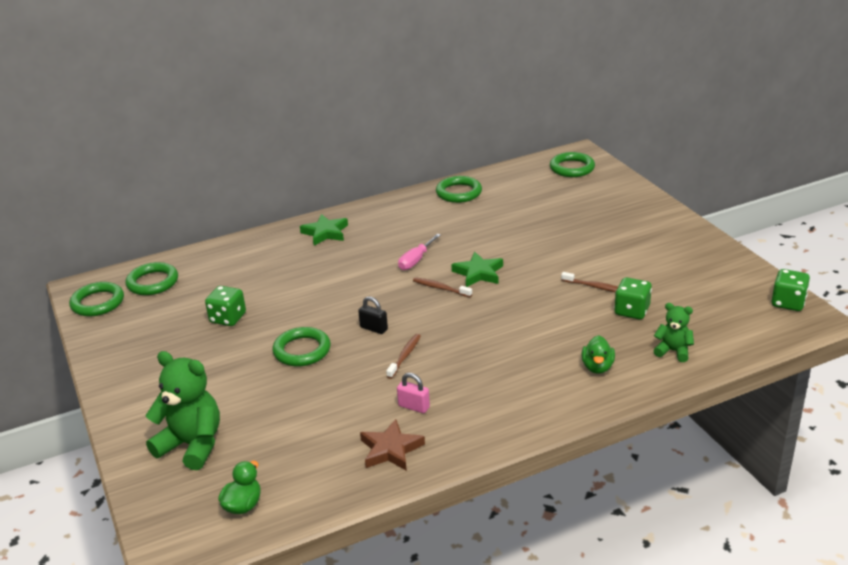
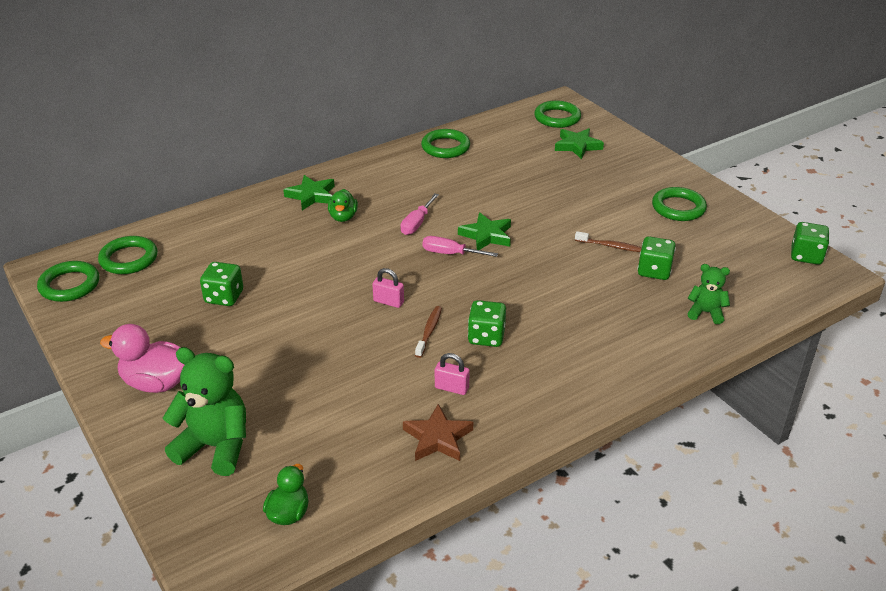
camera: 10 degrees left, 5 degrees up
(153, 389) = (156, 383): none -> pink duck
(302, 350) = (315, 330): green ring -> green ring (678, 208)
(374, 328) = (388, 302): black padlock -> pink padlock
(440, 288) = (450, 253): brown toothbrush -> pink screwdriver
(456, 363) = (486, 337): none -> green dice
(585, 194) = (577, 146): none -> green star
(597, 367) = (633, 334): green duck -> green duck (343, 217)

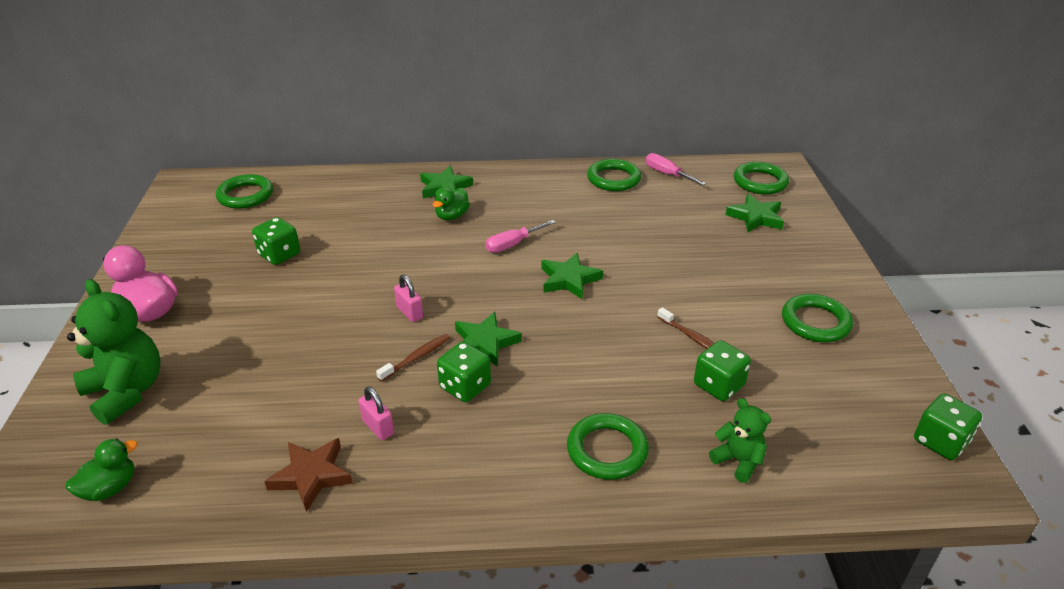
camera: 30 degrees right, 0 degrees up
(69, 285) = (182, 202): green ring -> green ring (607, 450)
(450, 253) = (515, 285): pink screwdriver -> pink screwdriver (667, 174)
(469, 302) = (485, 343): none -> green star

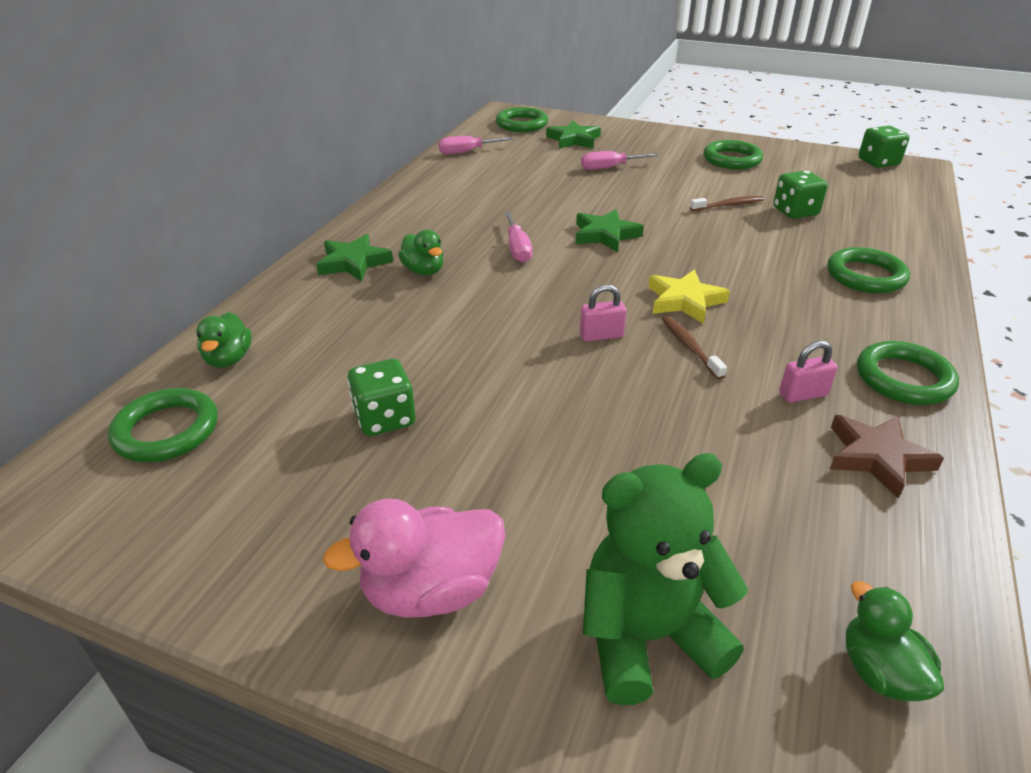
camera: 65 degrees left, 0 degrees up
(314, 187) = (229, 359): none -> green duck
(465, 386) = (752, 327): green dice -> none
(485, 343) = (684, 301): green star -> yellow star
(613, 179) = (447, 174): green ring -> green ring (903, 378)
(711, 251) = (609, 167): none -> pink screwdriver
(738, 461) = (887, 228): green teddy bear -> none

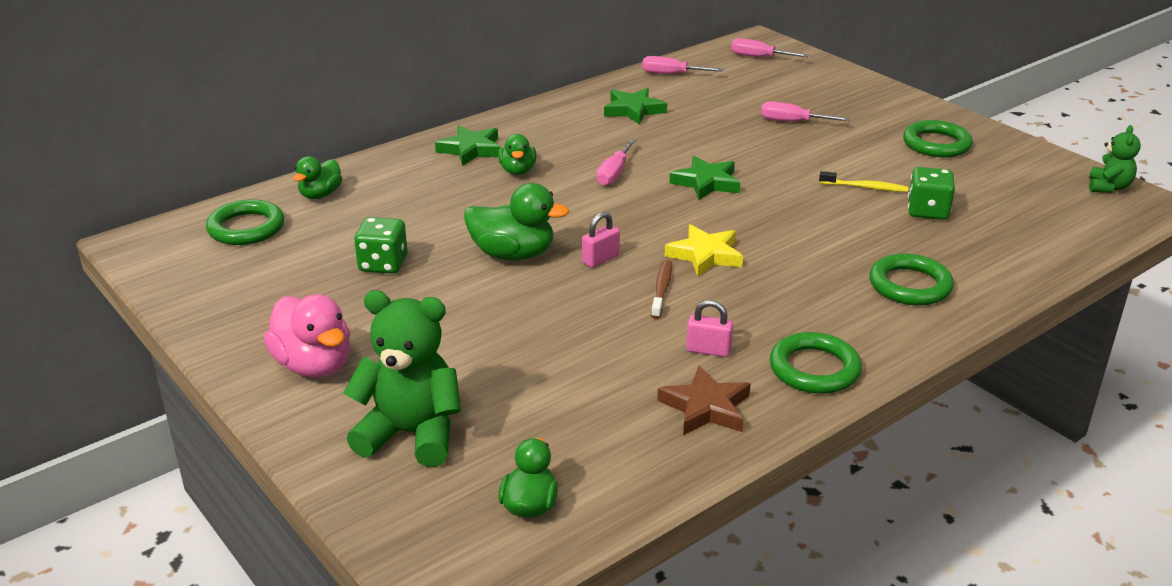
camera: 30 degrees right, 5 degrees down
(431, 590) = (314, 365): pink duck -> pink duck turned 135 degrees counterclockwise
(513, 359) = (513, 254): none -> green duck
(521, 124) = (759, 57): green ring -> pink screwdriver
(574, 140) = (792, 85): green star -> green star (633, 110)
(601, 335) = (600, 259): pink padlock -> pink padlock turned 60 degrees counterclockwise
(728, 205) = (865, 187): brown toothbrush -> yellow toothbrush
(878, 162) = (1108, 187): green dice -> green teddy bear

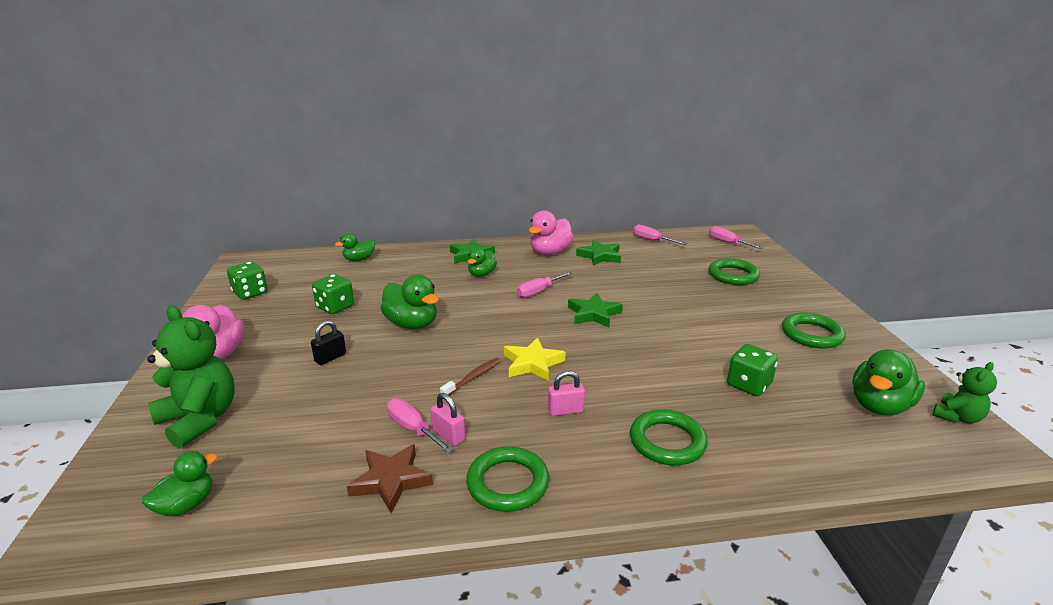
camera: 30 degrees right, 5 degrees down
(229, 282) = (250, 293): none -> green dice
(246, 228) = (299, 267): green ring -> green ring (733, 275)
(468, 322) = (330, 358): none -> black padlock
(567, 120) = (550, 252): none -> pink duck
(600, 259) = (460, 344): pink padlock -> pink padlock (565, 410)
(792, 122) = (706, 289): pink screwdriver -> pink screwdriver (412, 428)
(865, 187) = (713, 351): yellow toothbrush -> none
(1046, 196) = (879, 406): none -> green duck

